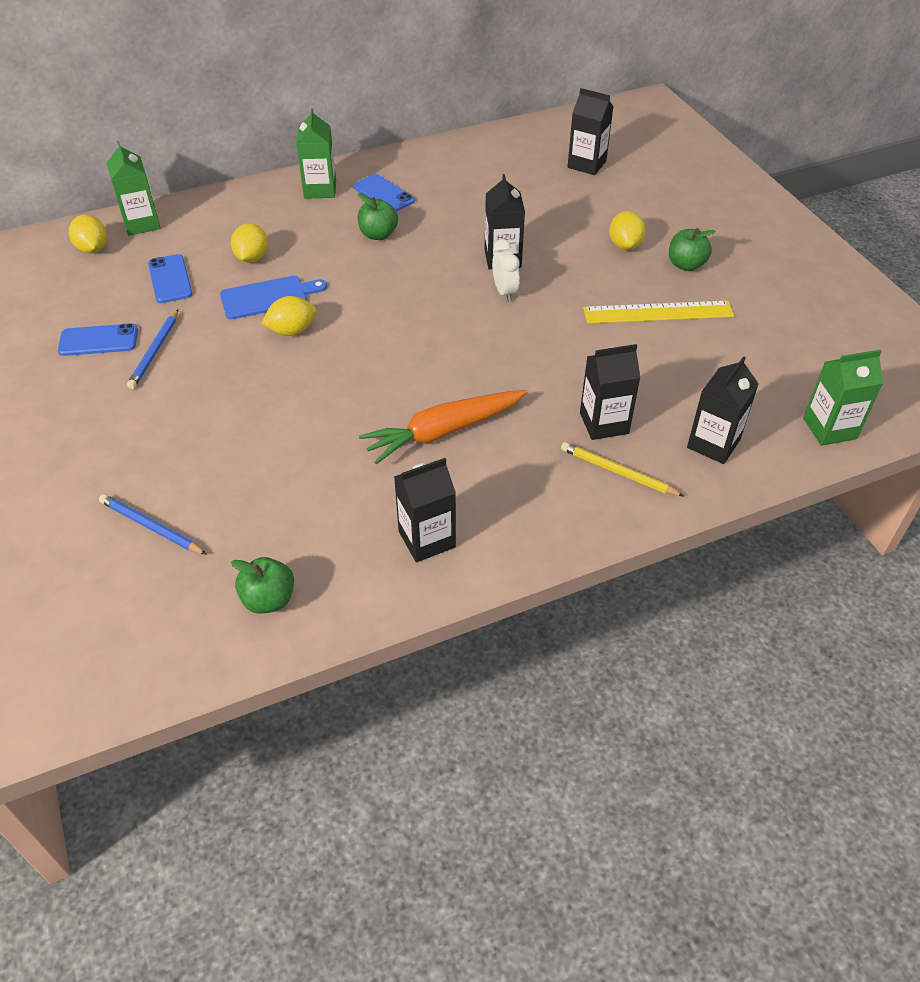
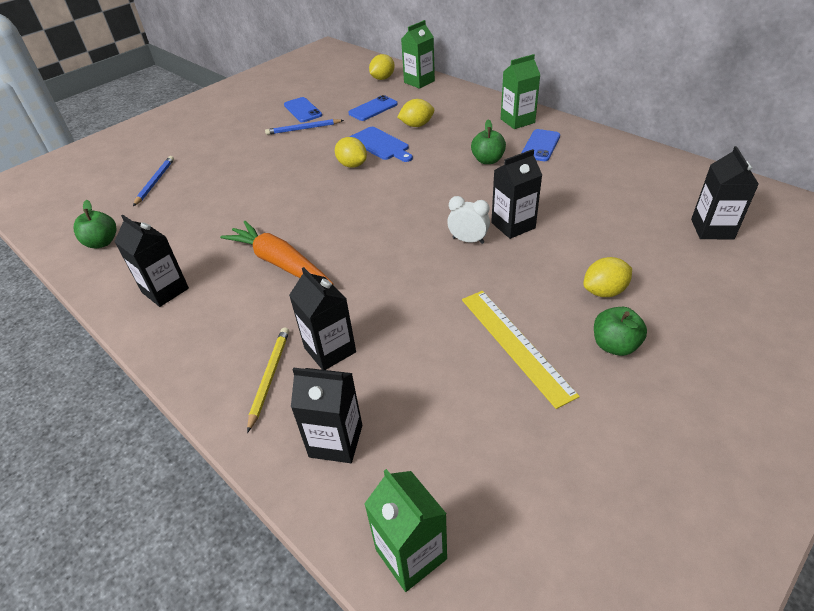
camera: 70 degrees right, 5 degrees down
(504, 292) = (468, 240): white clock -> white clock turned 120 degrees counterclockwise

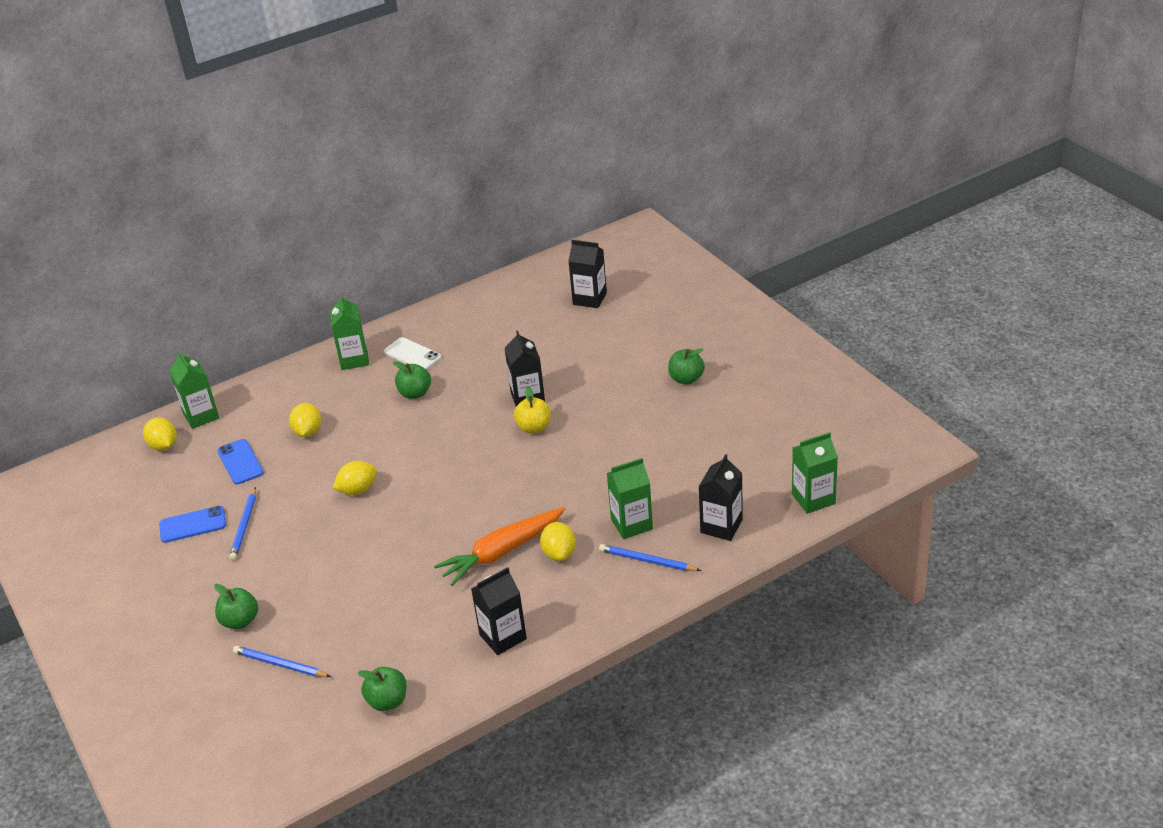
camera: 75 degrees left, 5 degrees down
(203, 154) = (240, 621): none -> green apple
(269, 377) = (647, 561): yellow pencil -> blue pencil
(330, 350) = (631, 524): black carton -> green carton
(380, 145) = (330, 464): blue cutting board -> none
(468, 240) = (534, 427): white clock -> yellow apple
(515, 344) = (666, 424): yellow ruler -> none
(540, 145) = (412, 355): blue phone -> white phone
(604, 291) = (632, 369): yellow lemon -> yellow lemon (559, 553)

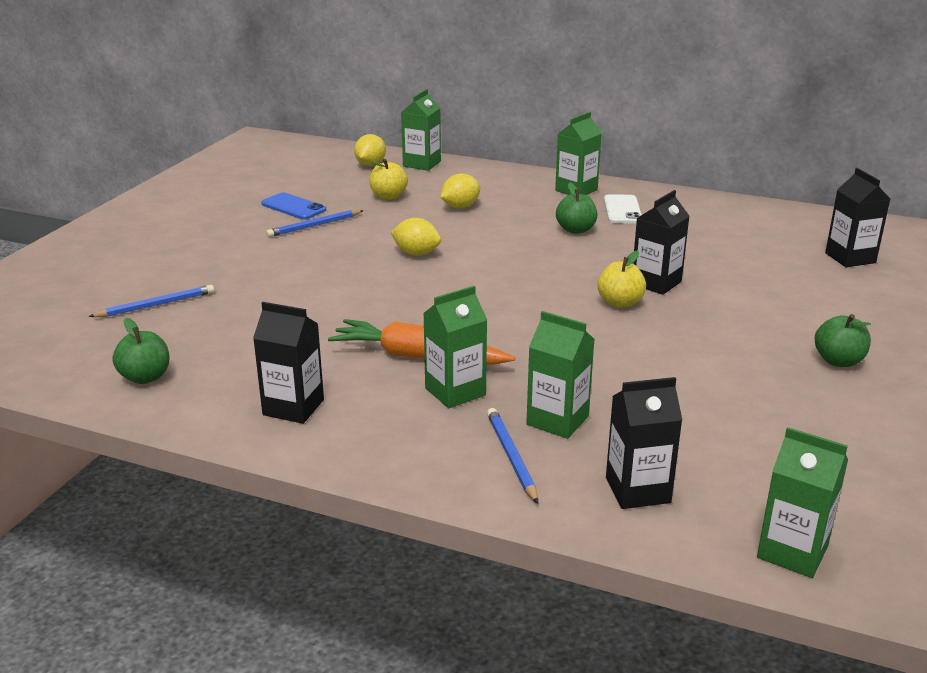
camera: 50 degrees right, 10 degrees down
(240, 462) = (388, 196): blue phone -> yellow apple
(240, 621) = (196, 267): green apple -> none
(280, 664) = (156, 305): blue pencil -> blue pencil turned 75 degrees clockwise
(559, 553) = (455, 392): yellow lemon -> green carton

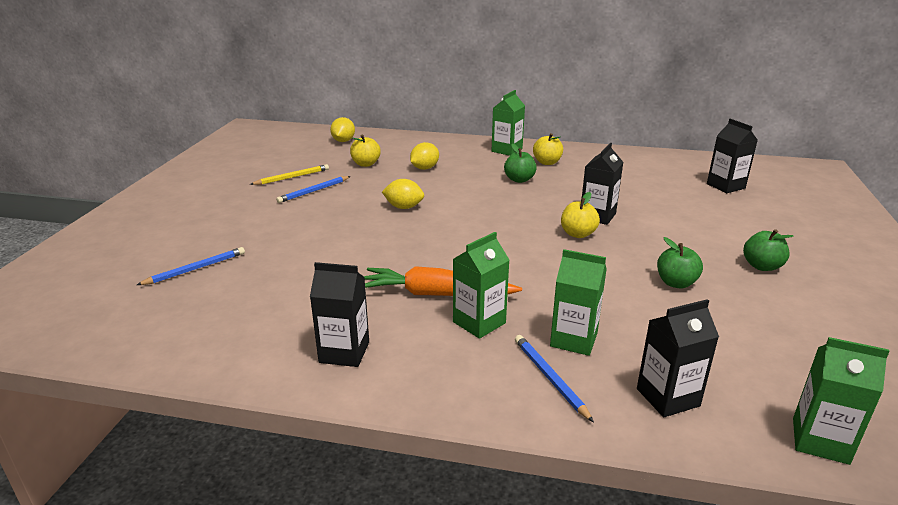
camera: 10 degrees left, 0 degrees up
(145, 377) = (201, 337): green apple -> green apple (676, 283)
(293, 207) = (292, 177): blue phone -> yellow pencil
(422, 164) = (383, 138): green carton -> none
(622, 210) = (547, 162): white phone -> yellow apple

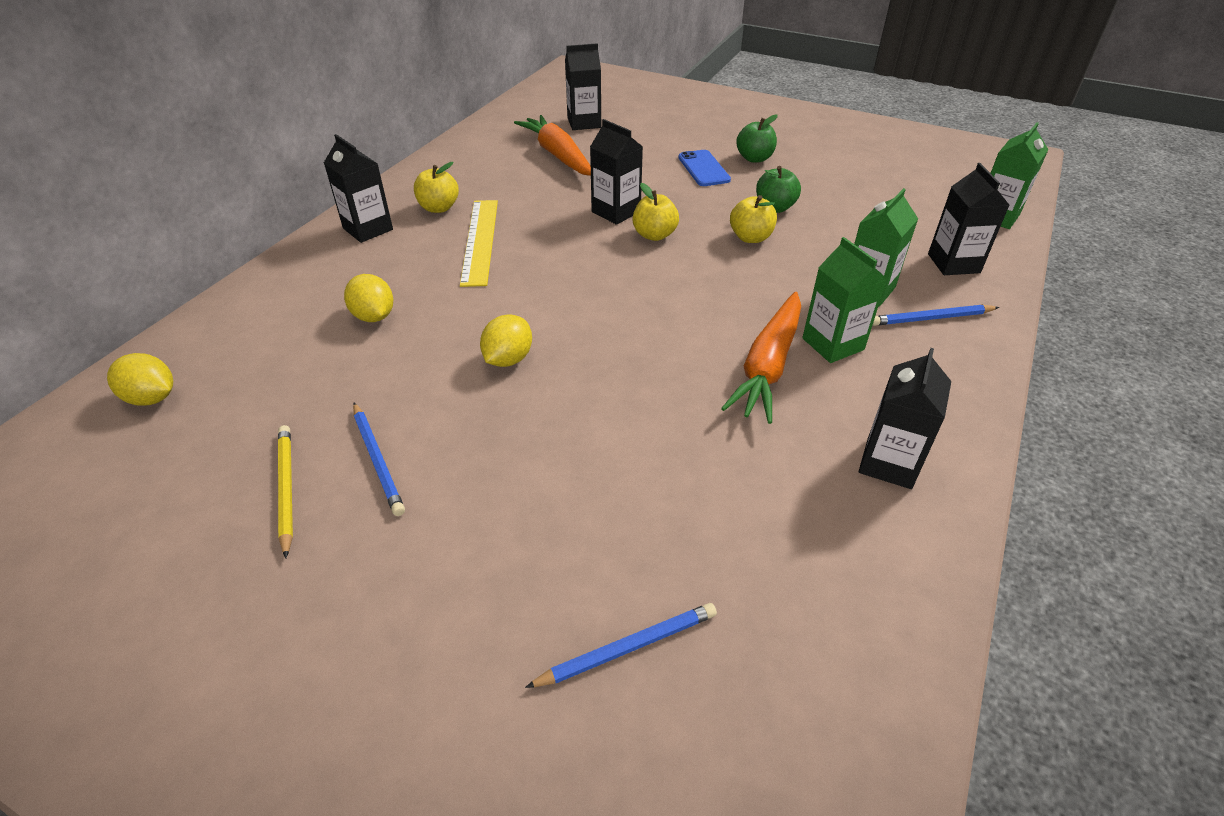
camera: 75 degrees left, 15 degrees up
(195, 269) = (627, 648): blue pencil -> blue pencil turned 90 degrees clockwise
(365, 164) = (300, 380): yellow apple -> yellow apple (750, 237)
(507, 150) = (368, 229): green carton -> black carton
(519, 180) = (479, 241): green apple -> yellow ruler
(659, 185) = (558, 155): none -> orange carrot
(709, 243) = (703, 169): none -> blue phone

